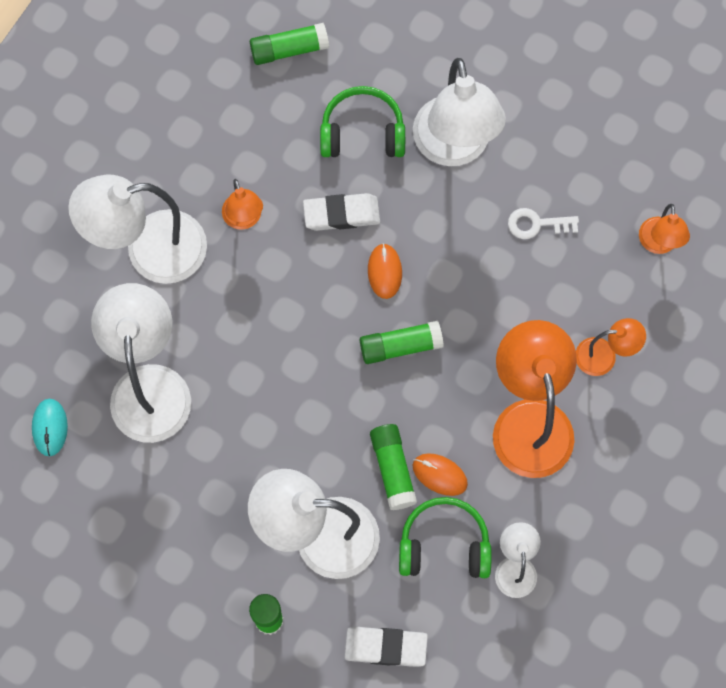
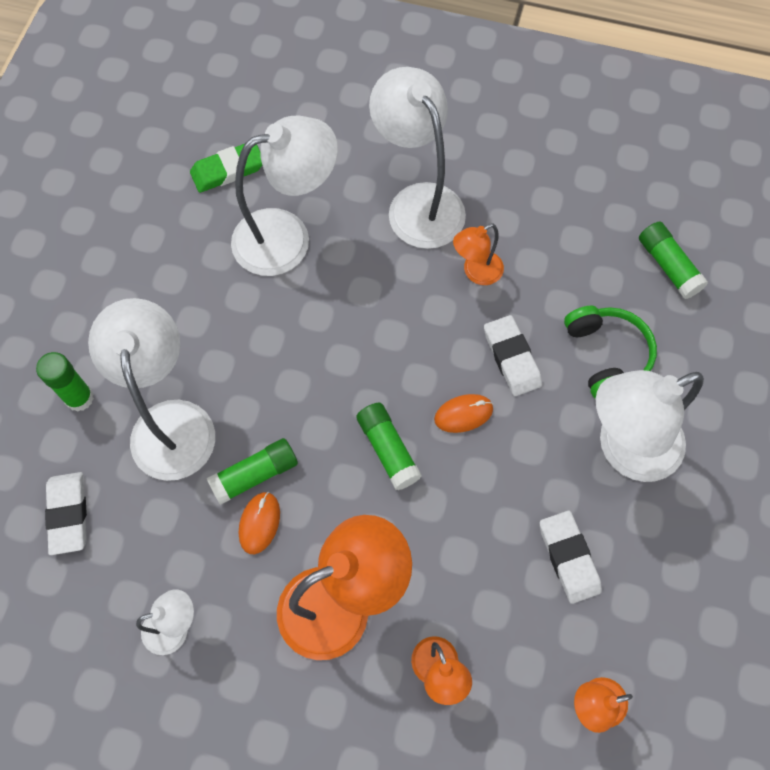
camera: 75 degrees right, 5 degrees down
(50, 428) = (228, 170): turquoise mouse -> green eraser
(444, 545) = (185, 546): green headphones -> none
(536, 224) = (569, 558): white key -> white eraser

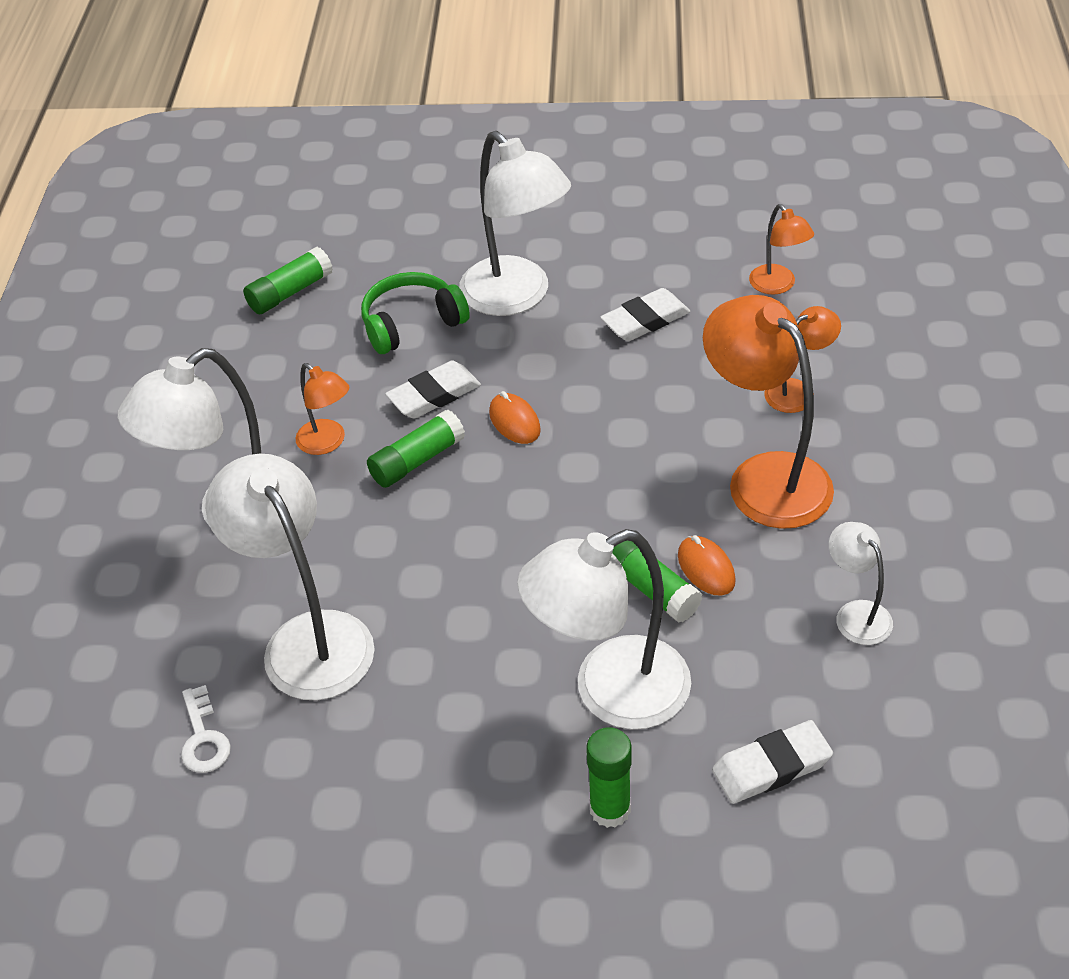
camera: 100 degrees left, 20 degrees down
(228, 170) = (203, 738): green eraser -> white key
(259, 523) = (706, 568): orange mouse -> orange mouse turned 60 degrees clockwise
(388, 449) = (577, 475): green glue stick -> green glue stick (417, 460)

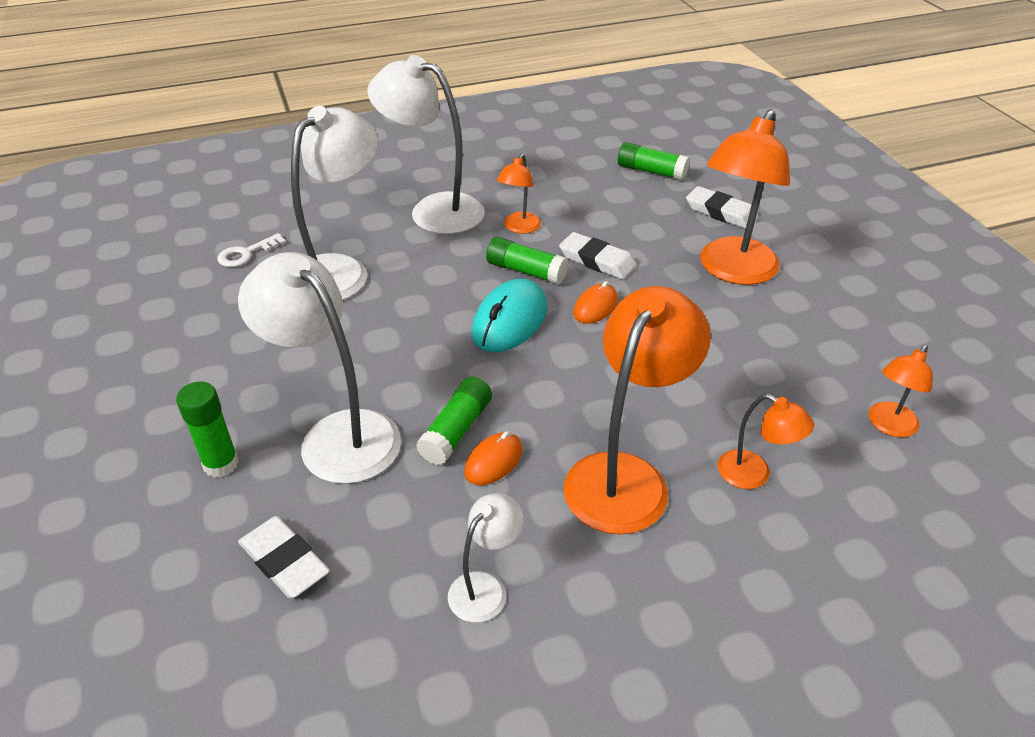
camera: 65 degrees right, 5 degrees down
(412, 323) = (662, 230): green headphones -> none
(499, 499) = (510, 321): none -> turquoise mouse
(516, 297) = (733, 271): white lamp -> orange lamp
(645, 320) = (767, 349): white eraser -> white eraser (721, 212)

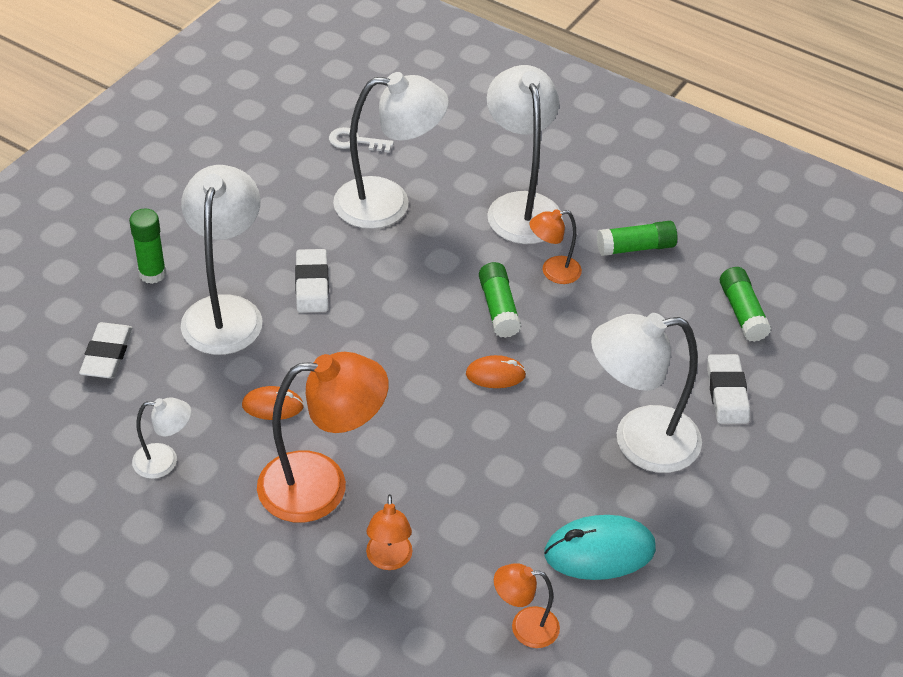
camera: 50 degrees right, 5 degrees up
(456, 430) = (284, 369): green glue stick -> green glue stick (636, 247)
(510, 321) = (426, 333): turquoise mouse -> turquoise mouse (599, 552)
(597, 260) = (559, 344): white eraser -> white eraser (312, 285)
(733, 271) = (639, 441): orange lamp -> white lamp

